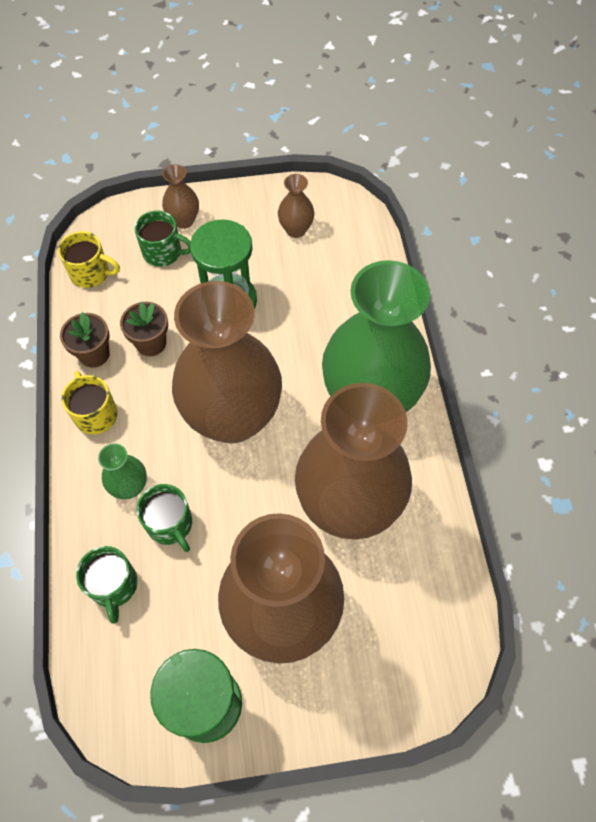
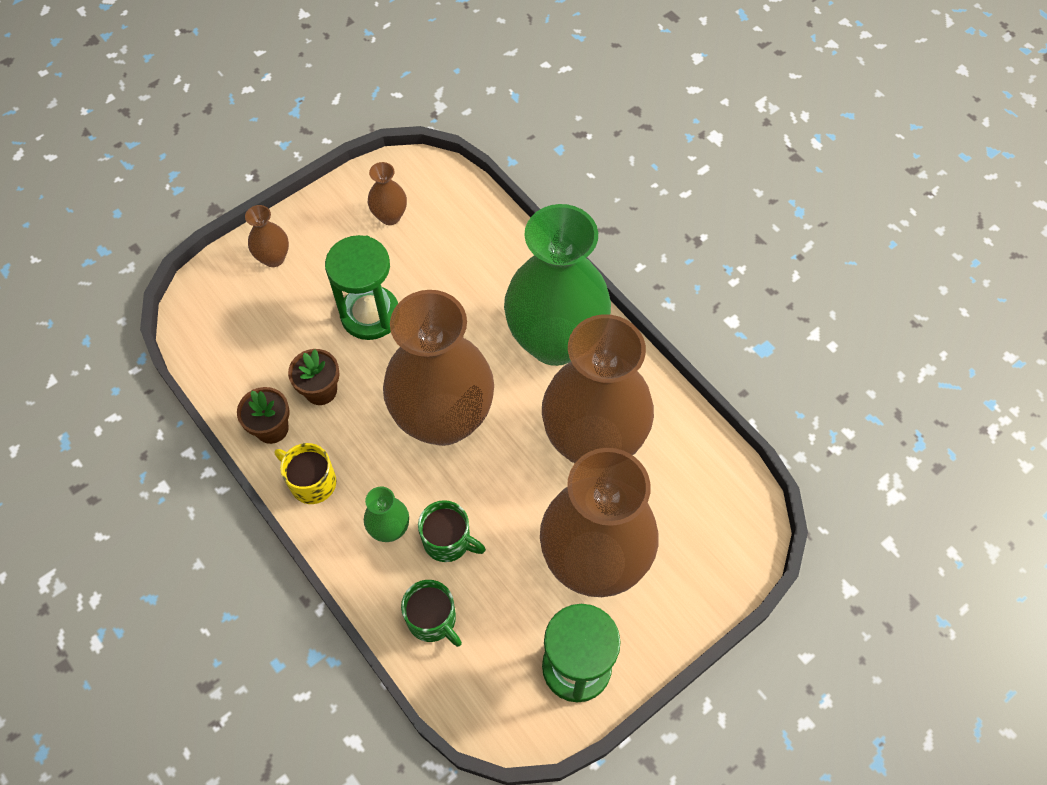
camera: 30 degrees left, 0 degrees up
(91, 273) = (214, 353): yellow mug -> none
(163, 252) = (274, 299): green mug -> none

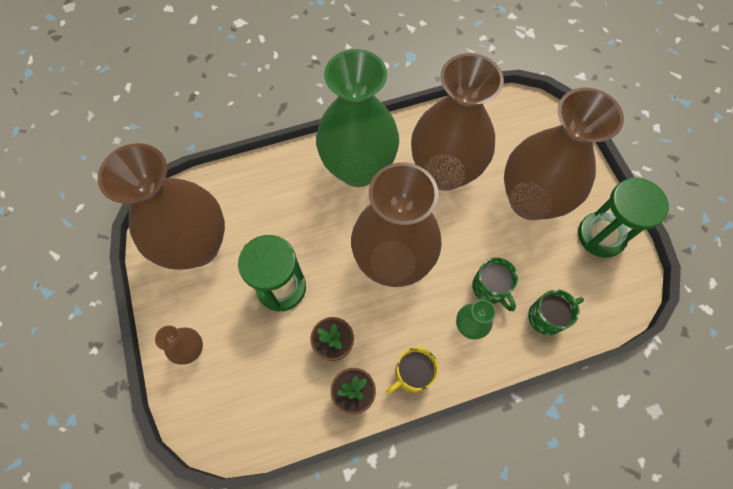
camera: 70 degrees left, 5 degrees up
(390, 216) = (197, 246): brown vase -> brown vase, size x2.47
(448, 540) = (490, 288): green mug -> green mug turned 105 degrees clockwise

